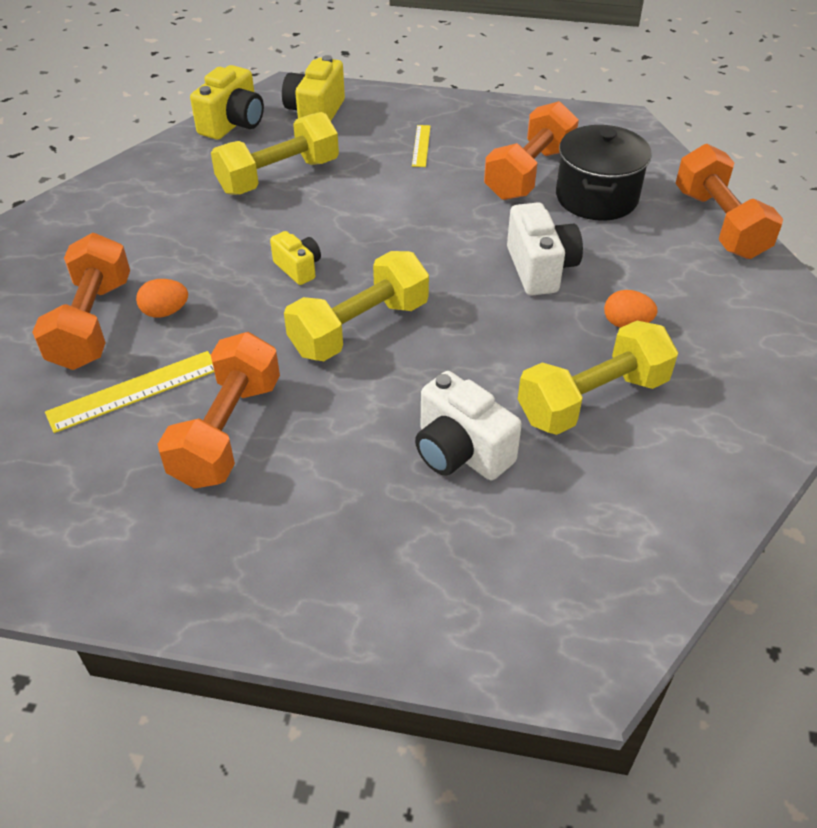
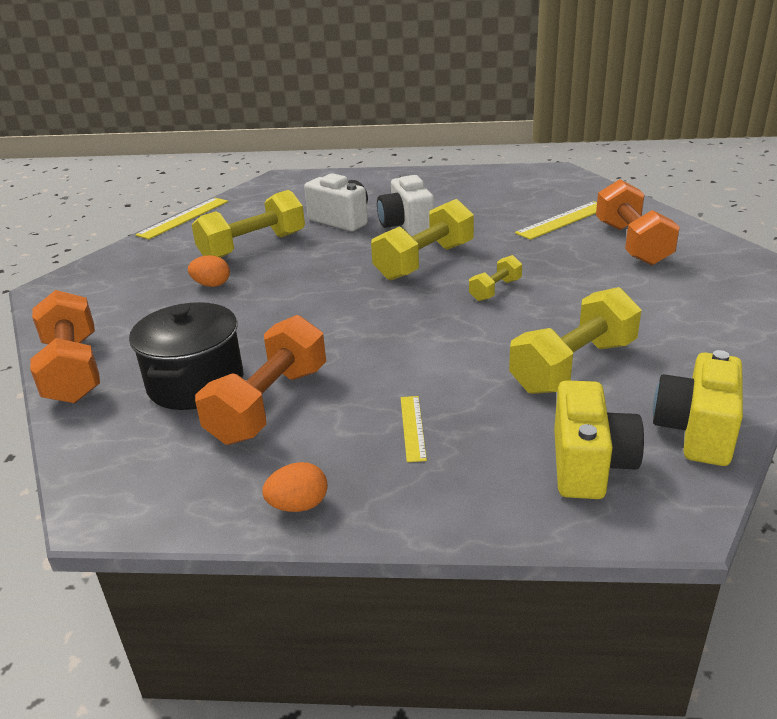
camera: 175 degrees right, 15 degrees down
(165, 312) = (583, 254): orange egg -> orange egg (298, 505)
(227, 431) = (488, 213): orange dumbbell -> none
(298, 268) = (495, 290): yellow camera -> yellow dumbbell
(540, 269) = (274, 312): white camera -> white camera (406, 226)
(740, 512) = (184, 218): none -> yellow ruler

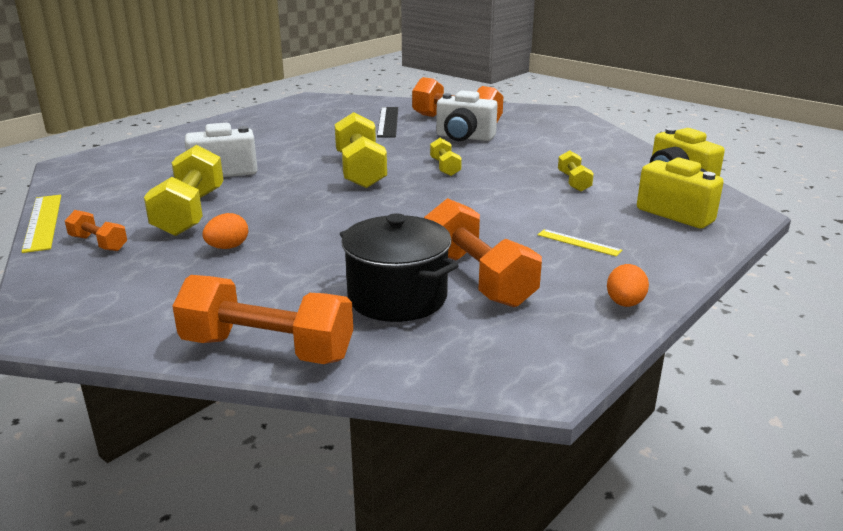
camera: 55 degrees left, 5 degrees down
(171, 246) = (98, 243): none -> orange dumbbell
(406, 226) = (289, 157): white camera -> white camera (464, 137)
(563, 220) = (388, 122): yellow ruler -> black ruler
(573, 366) = (574, 182): yellow dumbbell -> yellow dumbbell, size x0.51

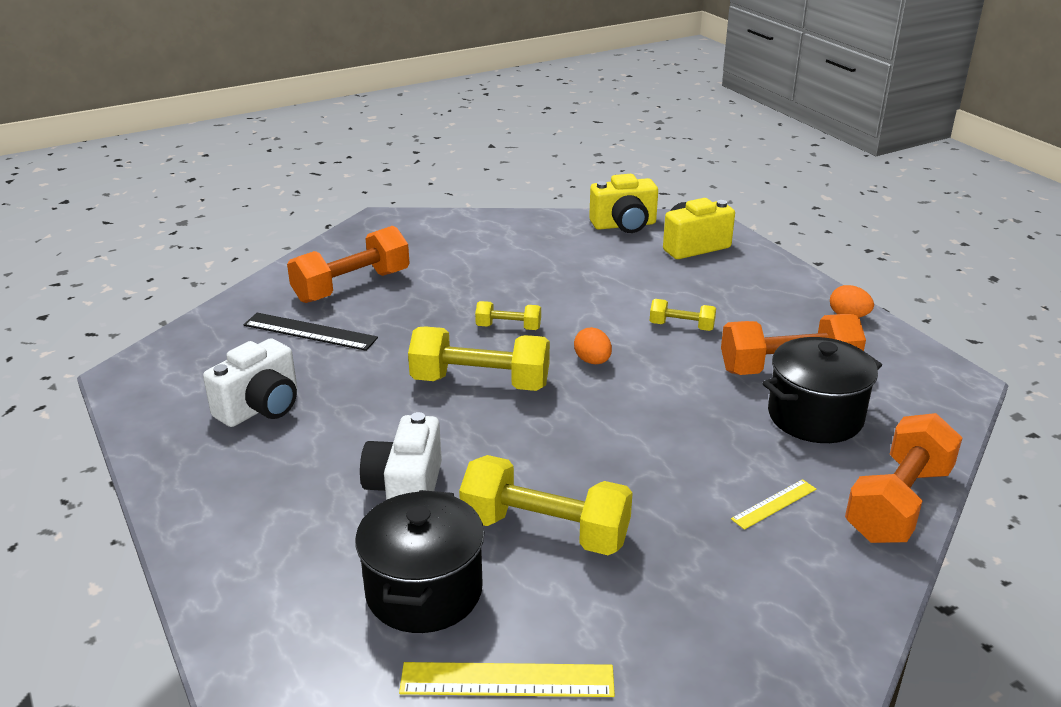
camera: 70 degrees left, 5 degrees up
(98, 243) = (611, 618): orange dumbbell -> none
(124, 190) = (424, 591): none -> black pot
(227, 247) = (666, 508): orange egg -> orange egg (592, 361)
(464, 137) = (418, 295): white camera -> white camera (261, 407)
(574, 182) = (595, 270): yellow dumbbell -> yellow dumbbell (681, 326)
(578, 243) = (734, 305): yellow ruler -> yellow ruler (774, 504)

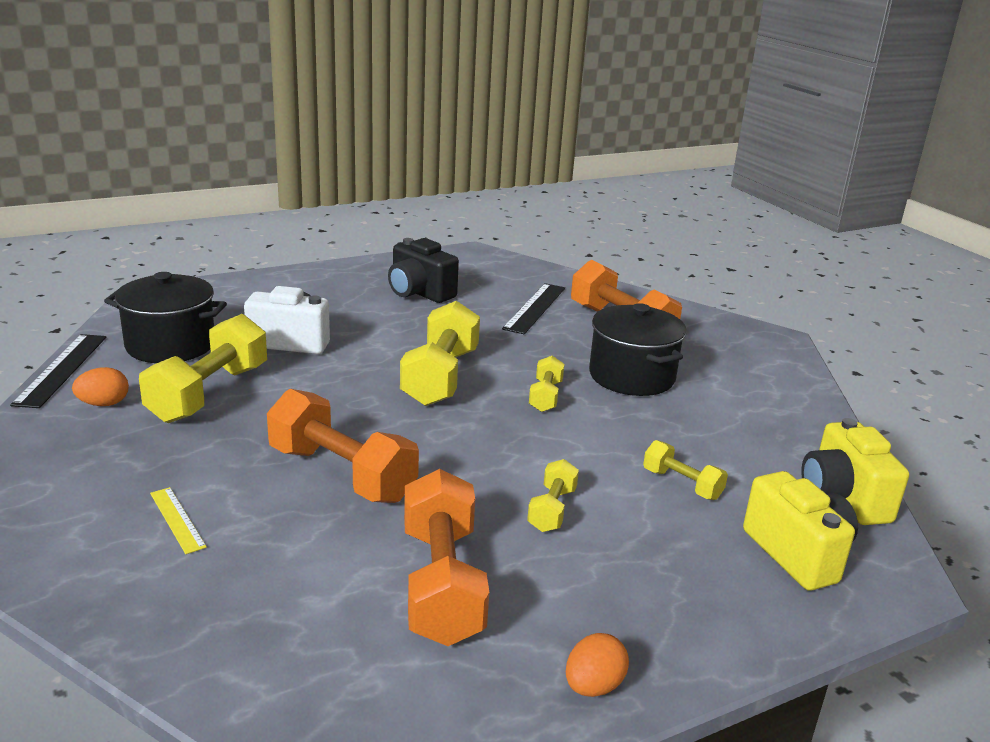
camera: 90 degrees right, 5 degrees down
(261, 407) = (419, 293): white camera -> black camera
(507, 680) = (62, 369): yellow ruler -> black ruler
(592, 361) = (473, 439): orange egg -> orange egg (104, 404)
(628, 276) = (682, 484): none -> yellow dumbbell
(815, 416) = (324, 585): black pot -> black pot (631, 376)
(898, 503) = (128, 615): orange dumbbell -> orange dumbbell (341, 474)

